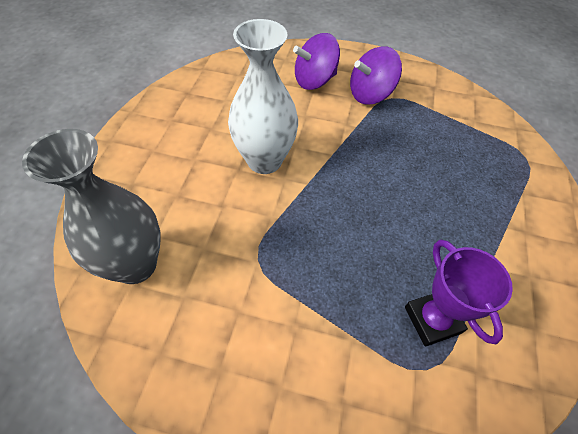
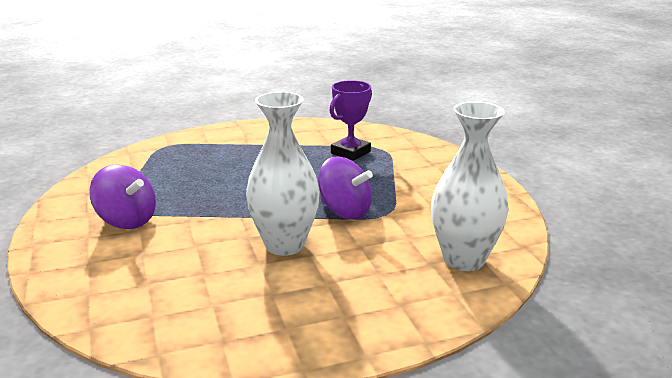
camera: 120 degrees left, 30 degrees down
(135, 265) = (464, 260): grey vase -> white vase
(314, 80) = (124, 258): purple spinning top -> purple spinning top (345, 211)

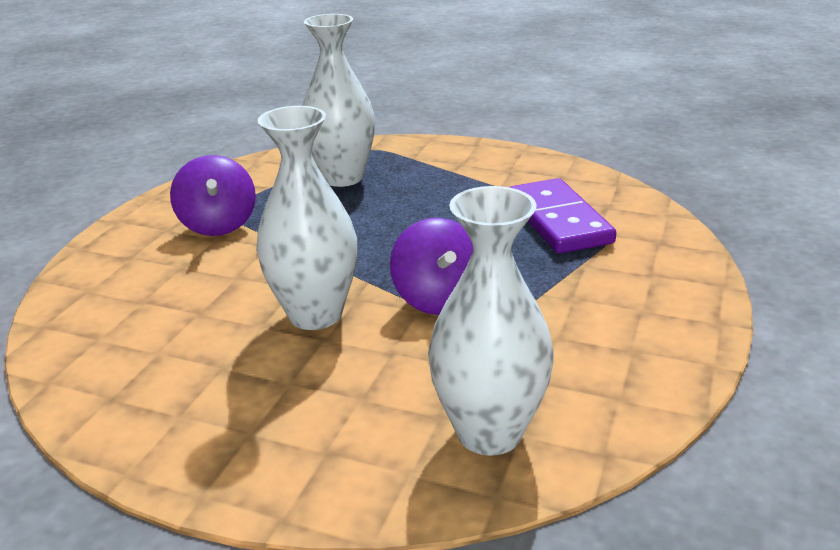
camera: 40 degrees right, 5 degrees up
(176, 167) = (342, 178): none -> white vase
(350, 152) = (558, 221): purple trophy -> purple domino

